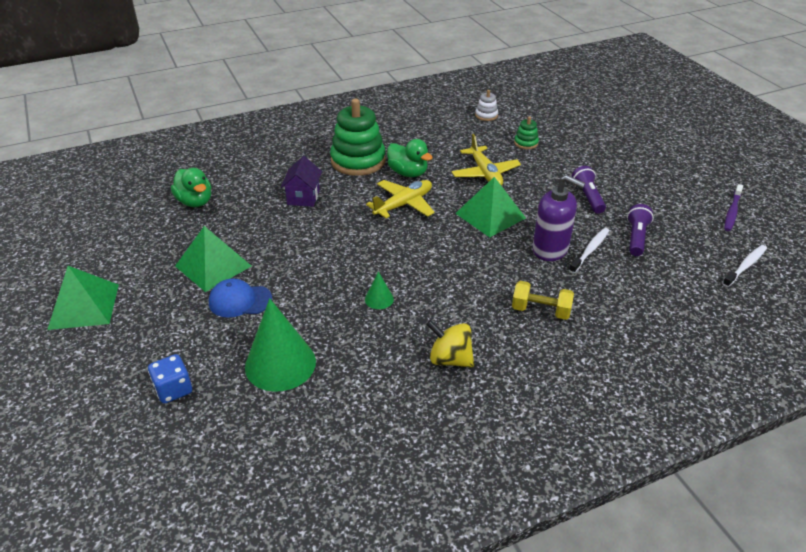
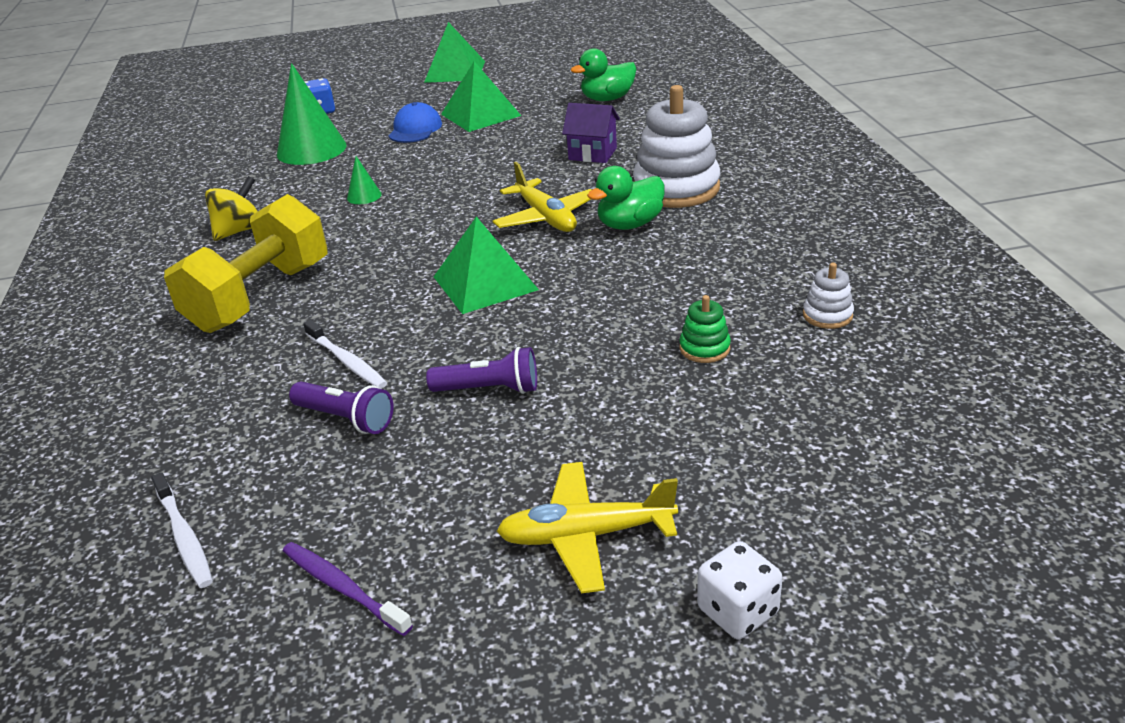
camera: 105 degrees right, 5 degrees down
(358, 161) = (676, 188): green stacking toy -> white stacking toy
(485, 173) = (606, 291): yellow plane -> yellow plane (586, 535)
(540, 311) = (260, 297): yellow dumbbell -> yellow dumbbell, size x1.94
(550, 249) = (373, 324): purple soap dispenser -> none
(673, 130) = (737, 611): none -> white dice

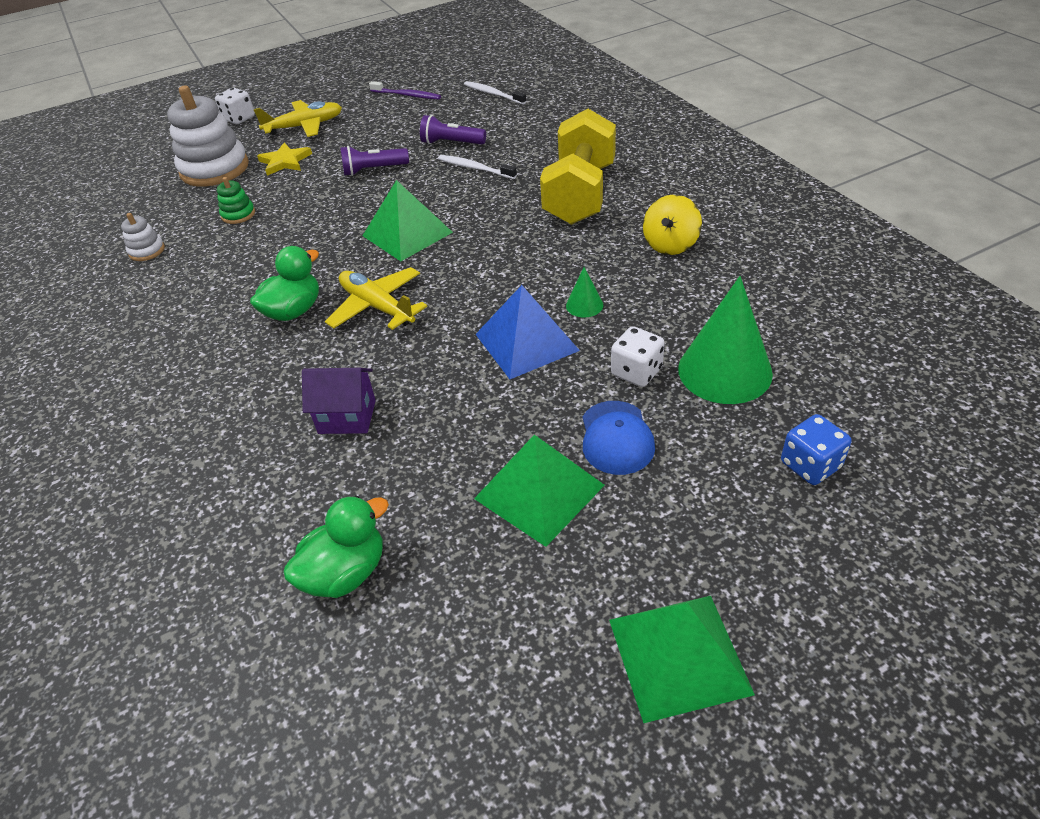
camera: 165 degrees right, 10 degrees up
(369, 155) = (636, 372): none -> white dice
(432, 179) = (526, 342): none -> blue pyramid
(631, 441) = (285, 161): none -> yellow star
(676, 188) = (246, 368): white stacking toy -> white stacking toy (214, 169)

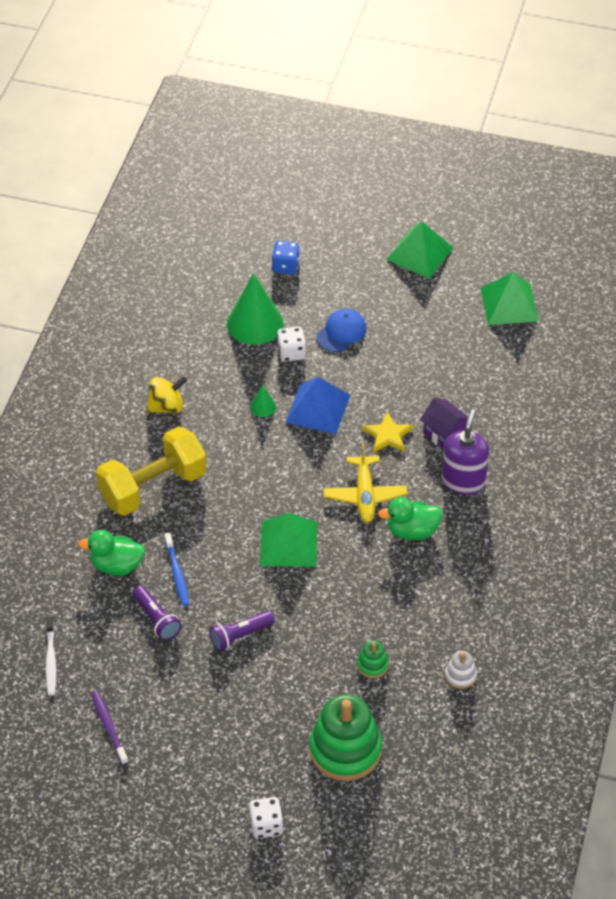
camera: 140 degrees left, 5 degrees up
(214, 169) = (345, 750): white stacking toy -> green stacking toy
(277, 387) = (463, 481): none -> purple soap dispenser
(285, 161) = (287, 710): yellow star -> yellow star (388, 435)
(304, 126) = (229, 754): yellow plane -> none
(346, 573) = (507, 363): green duck -> green duck (116, 566)
(373, 170) = (240, 636): purple flashlight -> purple flashlight turned 120 degrees clockwise
(475, 168) = (177, 573): white toothbrush -> blue toothbrush
(539, 491) = (400, 336): green pyramid -> green pyramid (509, 304)

